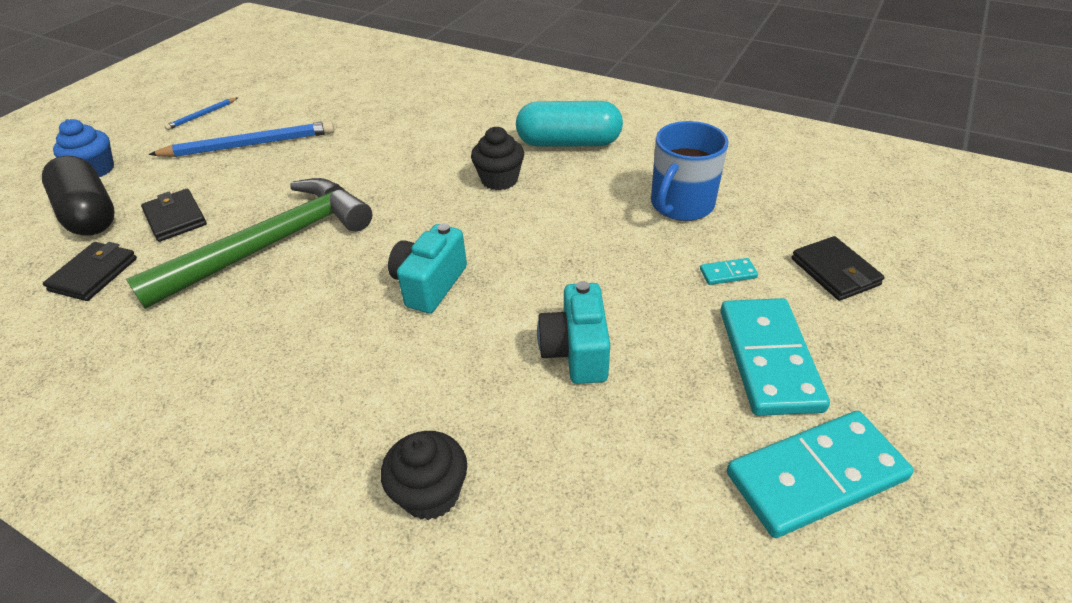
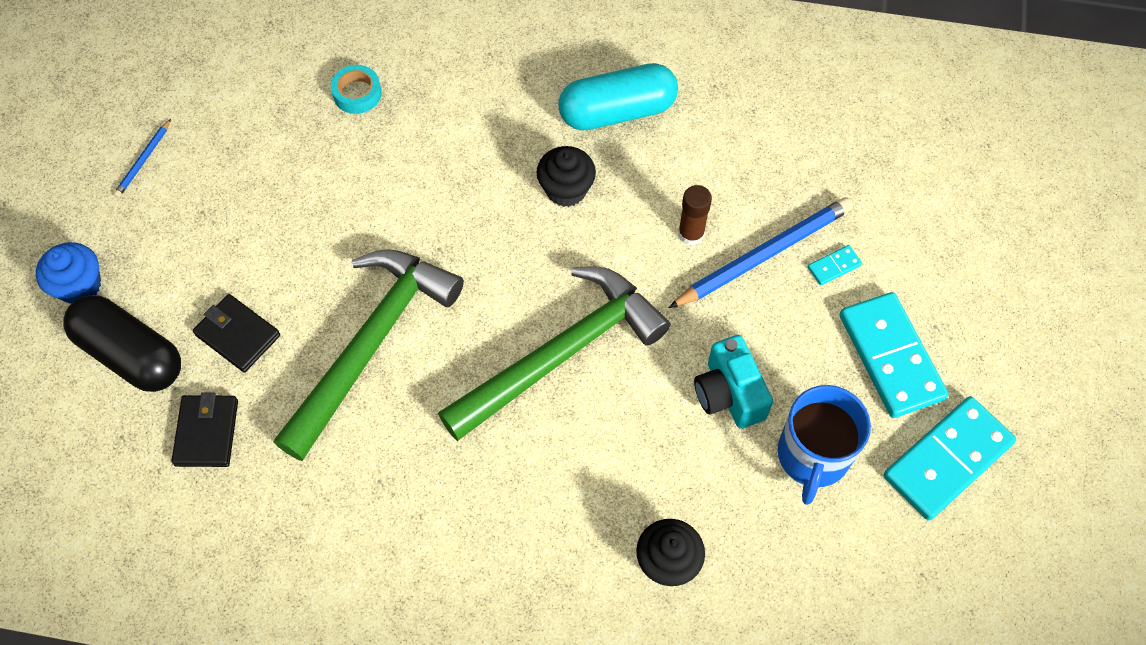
camera: 20 degrees left, 20 degrees up
(249, 145) = (242, 199): blue pencil -> blue pencil (763, 255)
(375, 105) = (357, 93): none -> turquoise tape
(430, 284) = (562, 353): turquoise camera -> green hammer
(595, 225) = (691, 234): none -> brown glue stick
(681, 205) = (766, 183): blue mug -> blue mug (812, 456)
(834, 272) = (927, 239): black wallet -> none

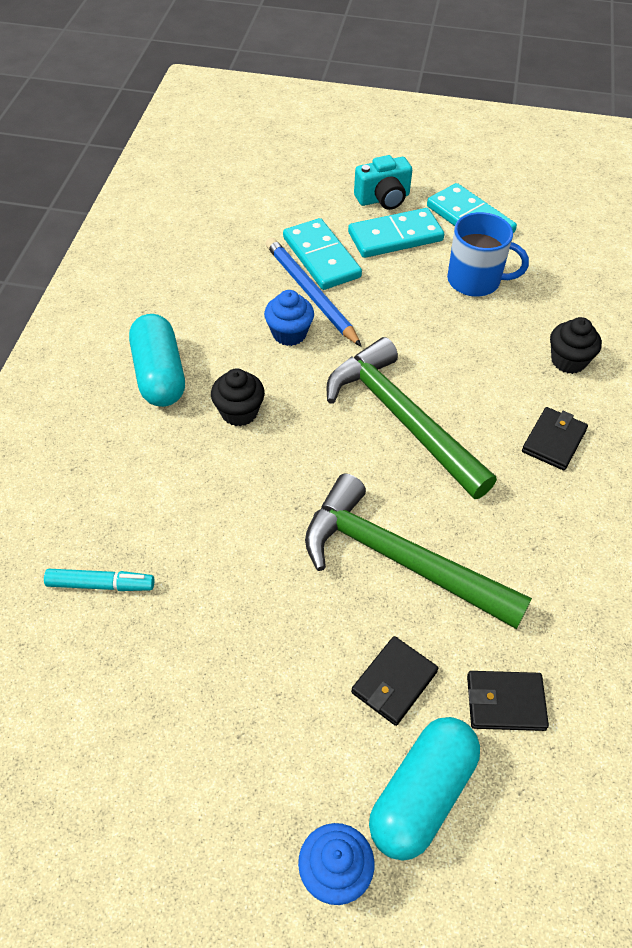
camera: 90 degrees left, 10 degrees down
(131, 354) = (422, 794): black capsule -> turquoise capsule
(144, 160) = (160, 815): blue pencil -> none
(357, 93) = (101, 584): turquoise tape -> turquoise marker
(530, 523) = (554, 441): none -> black wallet
(691, 234) = (289, 333): brown glue stick -> blue cupcake
(729, 394) = (431, 320): turquoise camera -> turquoise camera (383, 199)
(834, 266) = (321, 257): turquoise domino -> turquoise domino, size x2.38

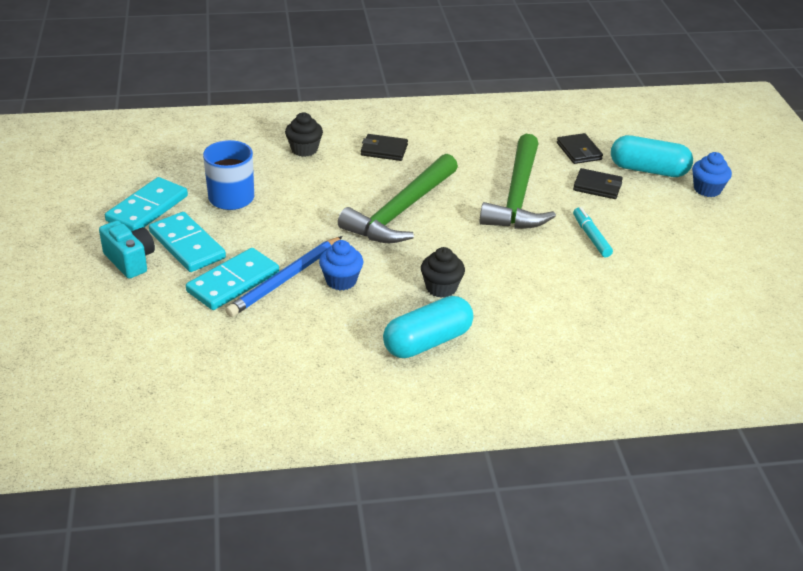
camera: 110 degrees left, 15 degrees down
(101, 584) = (630, 313): turquoise marker -> turquoise marker (591, 237)

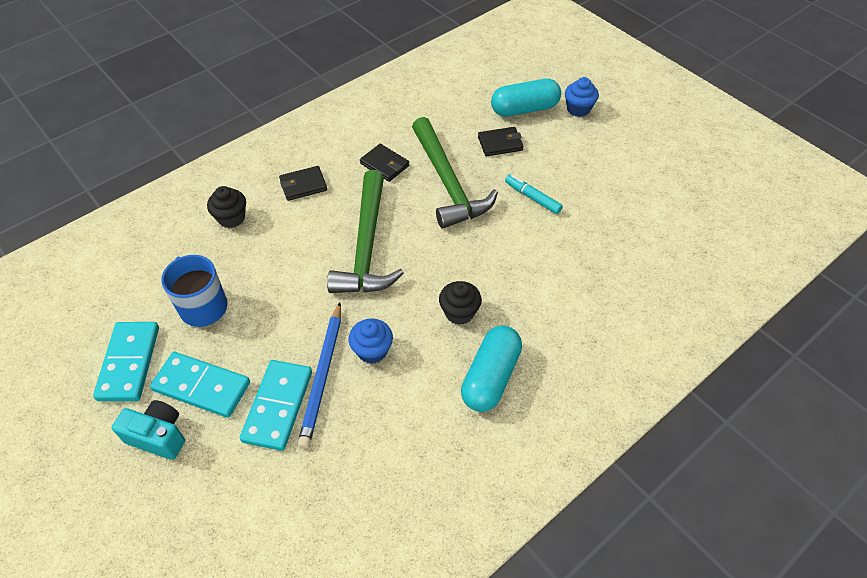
camera: 30 degrees left, 15 degrees up
(579, 151) = (460, 114): black wallet -> black wallet (384, 165)

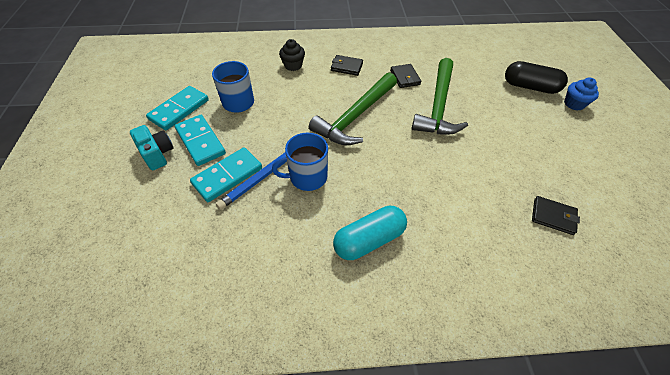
camera: 35 degrees right, 0 degrees up
(372, 350) = (307, 177): blue cupcake -> blue mug
(459, 312) = (381, 186): black cupcake -> none
(500, 144) = (494, 99): black wallet -> black wallet (553, 216)
(524, 109) = (530, 87): turquoise capsule -> black capsule
(532, 198) = (493, 143): turquoise marker -> none

